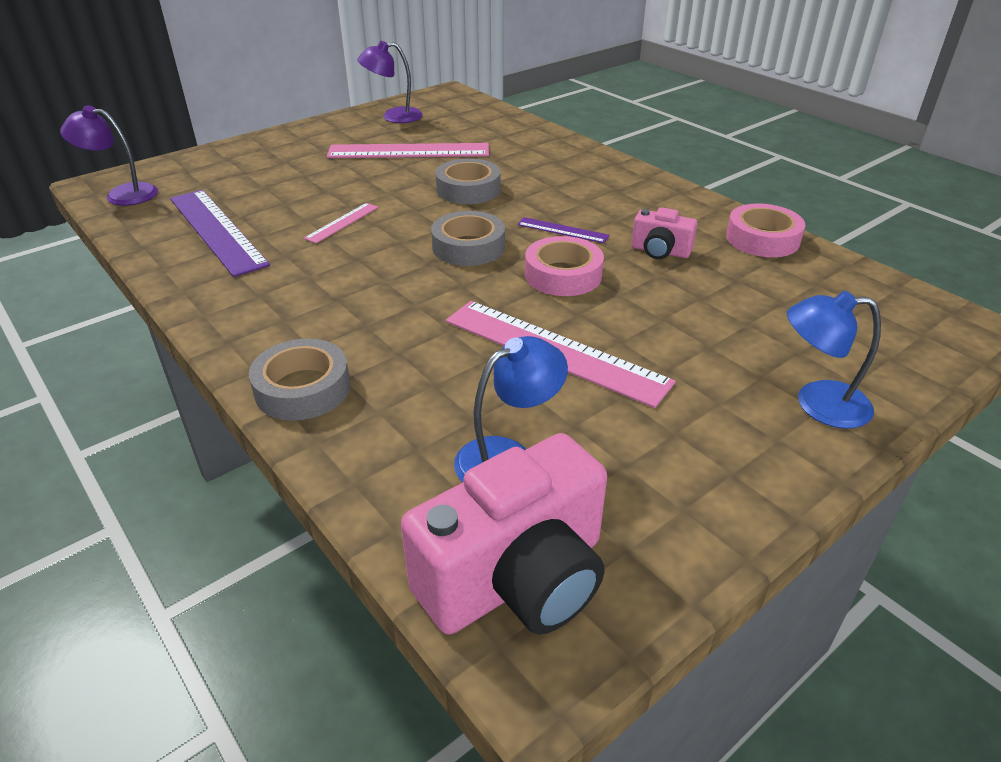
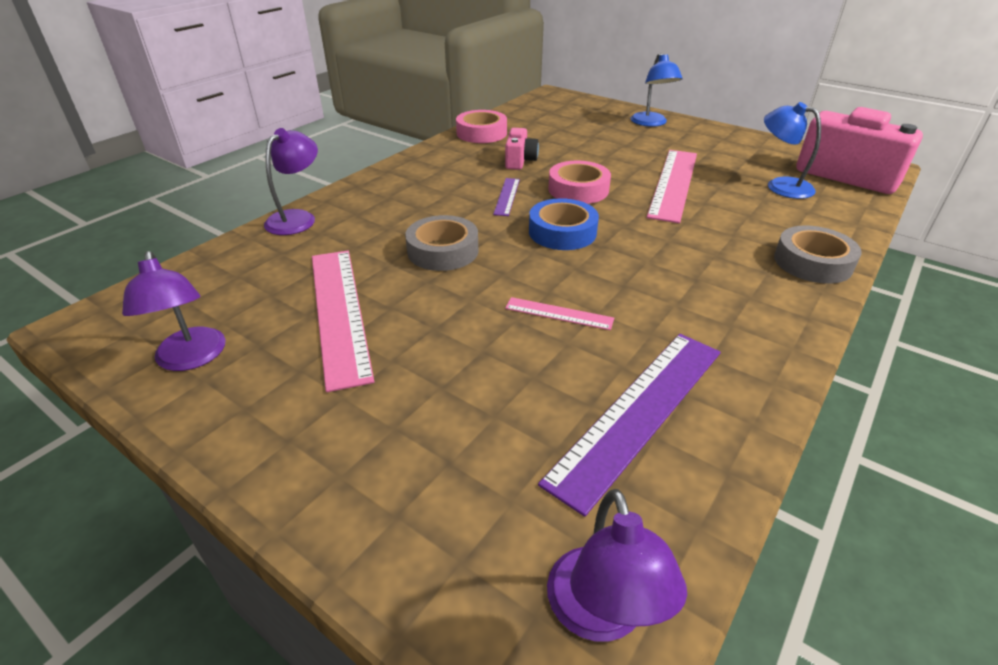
camera: 105 degrees left, 0 degrees up
(468, 247) = (562, 232): grey tape -> blue tape
(558, 140) = (297, 218): none -> purple lamp

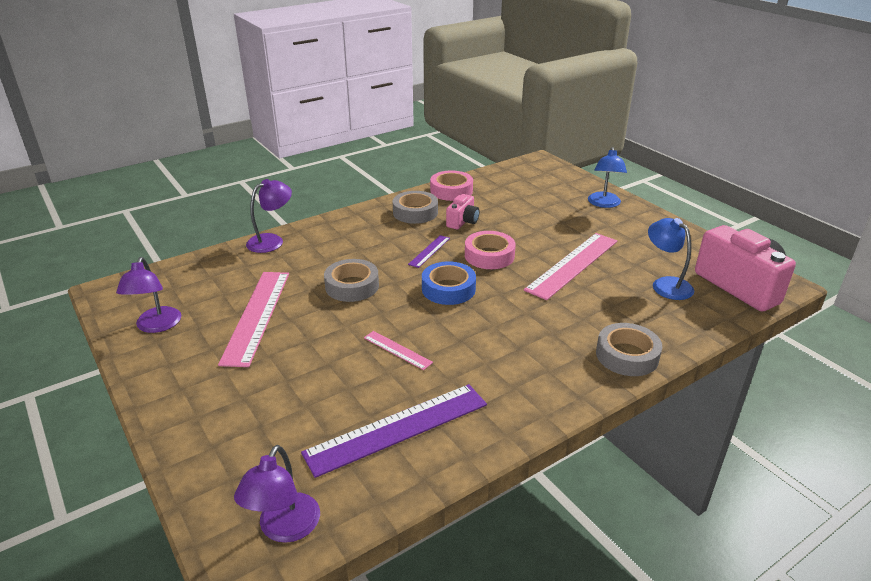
camera: 20 degrees right, 5 degrees down
(458, 160) = (415, 212): none -> grey tape

